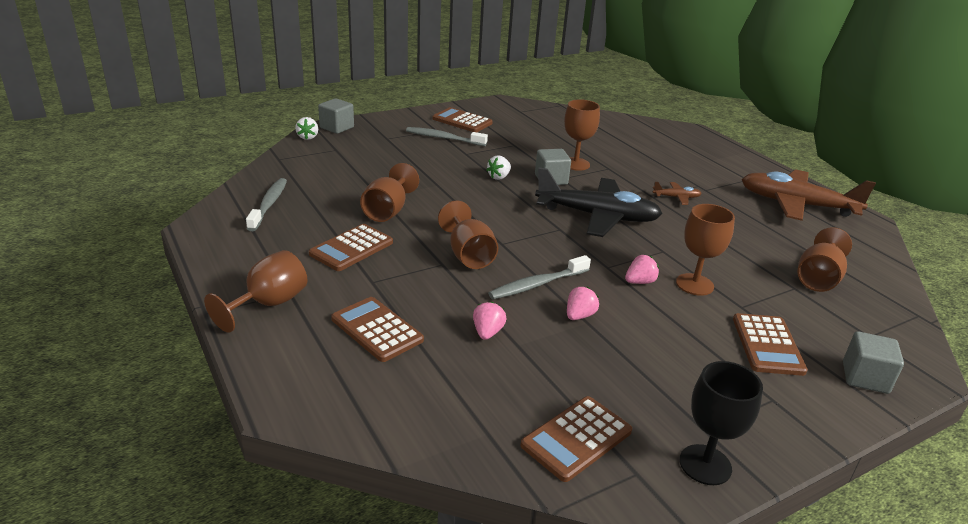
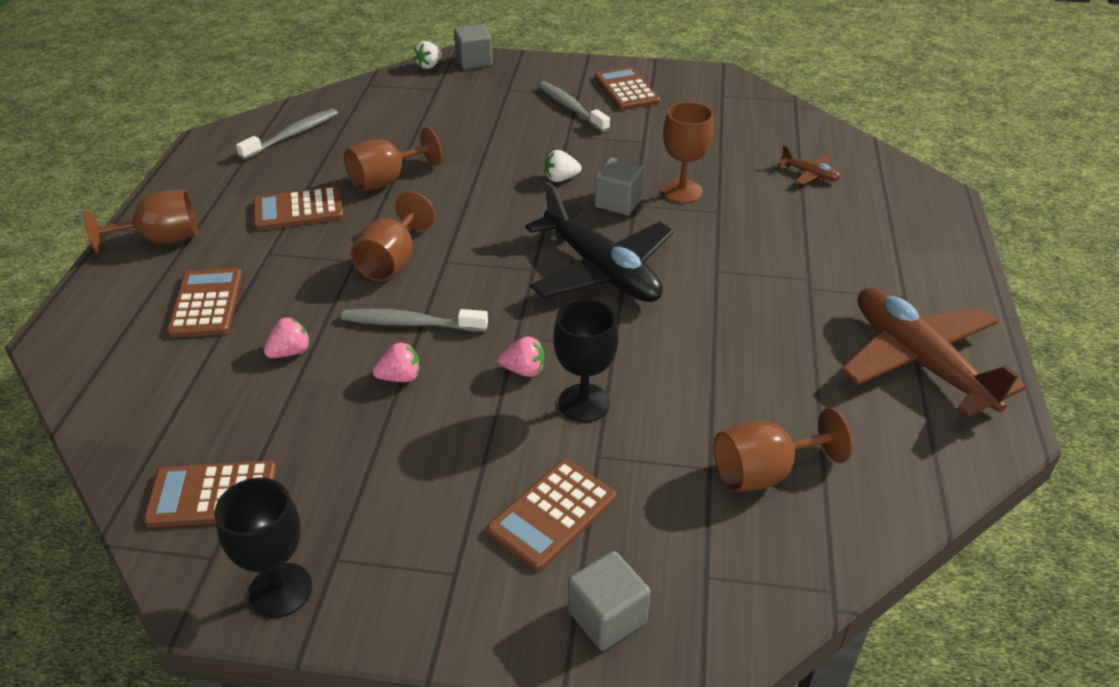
camera: 40 degrees right, 10 degrees up
(676, 197) = (747, 284): brown plane -> brown plane (809, 174)
(694, 284) = (584, 403): brown goblet -> black goblet

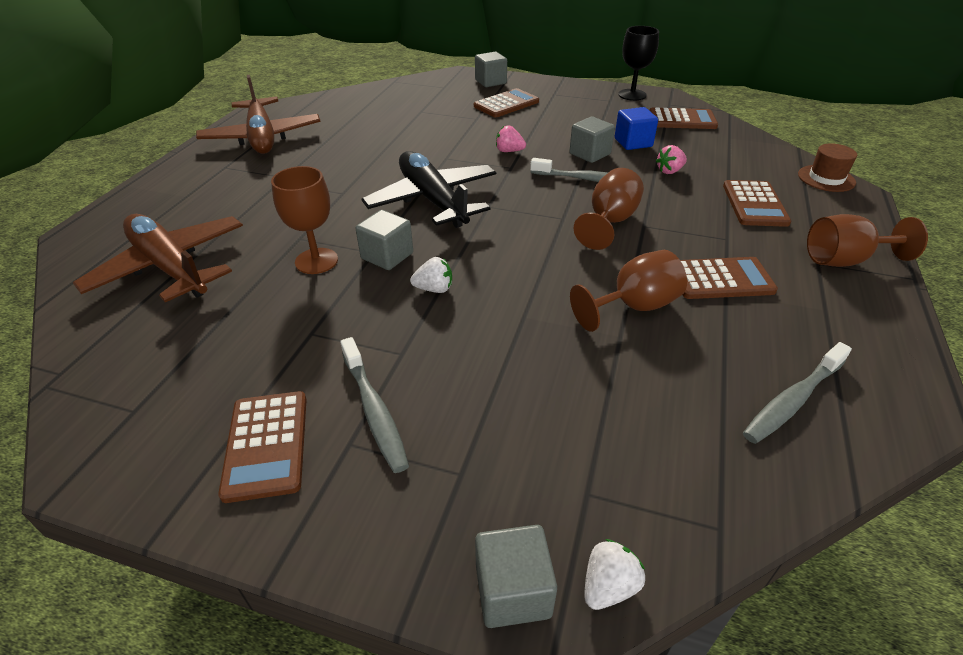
camera: 170 degrees left, 0 degrees up
(73, 360) = (826, 178): none -> brown hat
(325, 413) = (633, 142): none -> blue cube
(400, 377) = (590, 154): pink strawberry -> grey cube
(584, 403) = (476, 136): black goblet -> none
(764, 473) = (394, 108): brown goblet -> none
(809, 174) = (170, 267): brown plane -> brown plane, size x2.39

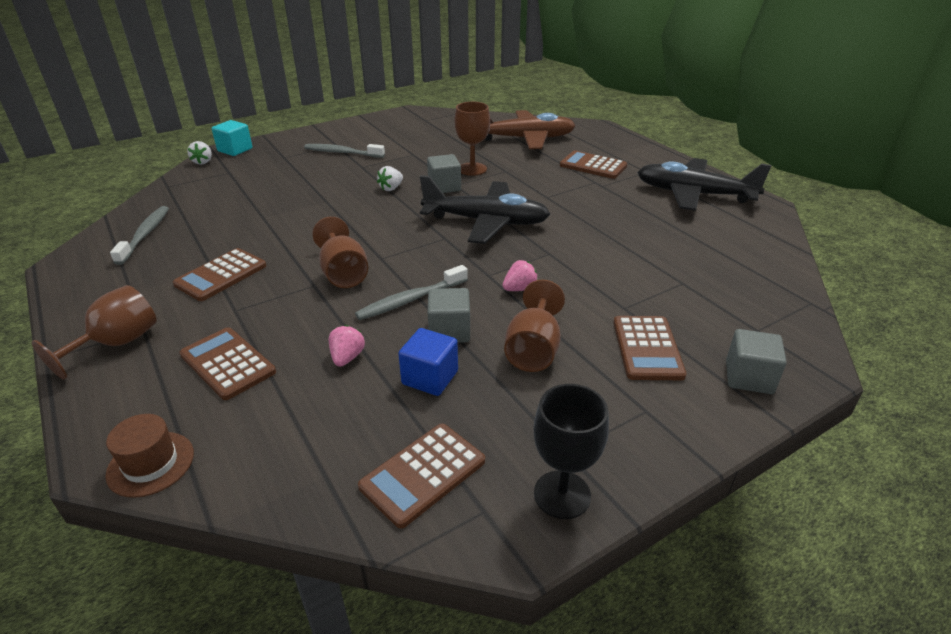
camera: 130 degrees right, 5 degrees down
(262, 137) = (694, 194): brown plane -> black plane
(266, 445) = (364, 134): brown calculator -> brown calculator (593, 166)
(513, 591) = (235, 150): grey cube -> turquoise cube
(634, 306) = (268, 232): brown goblet -> brown goblet (533, 350)

